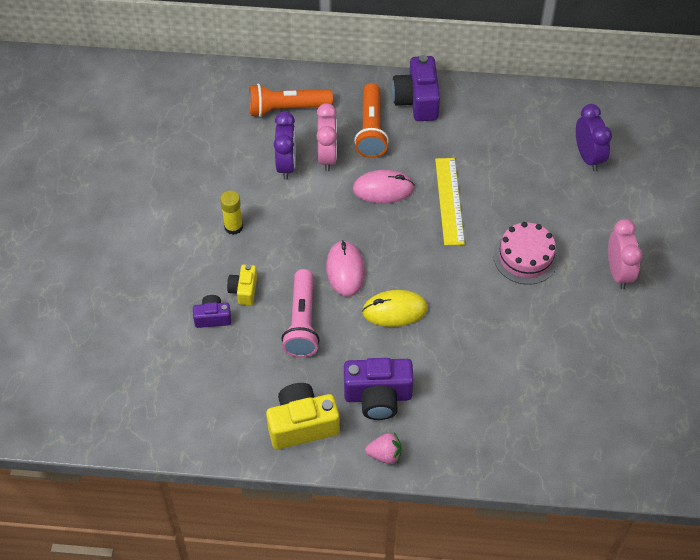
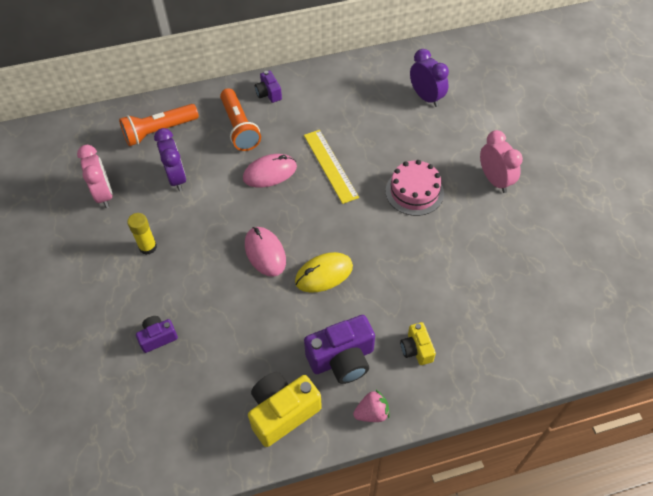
camera: 20 degrees left, 0 degrees up
(244, 290) = (178, 302): yellow camera -> yellow camera (416, 349)
(302, 322) = (244, 313): pink flashlight -> none
(327, 157) = (210, 160): pink clock -> pink clock (104, 194)
(417, 100) = (268, 93): purple camera -> purple camera, size x0.56

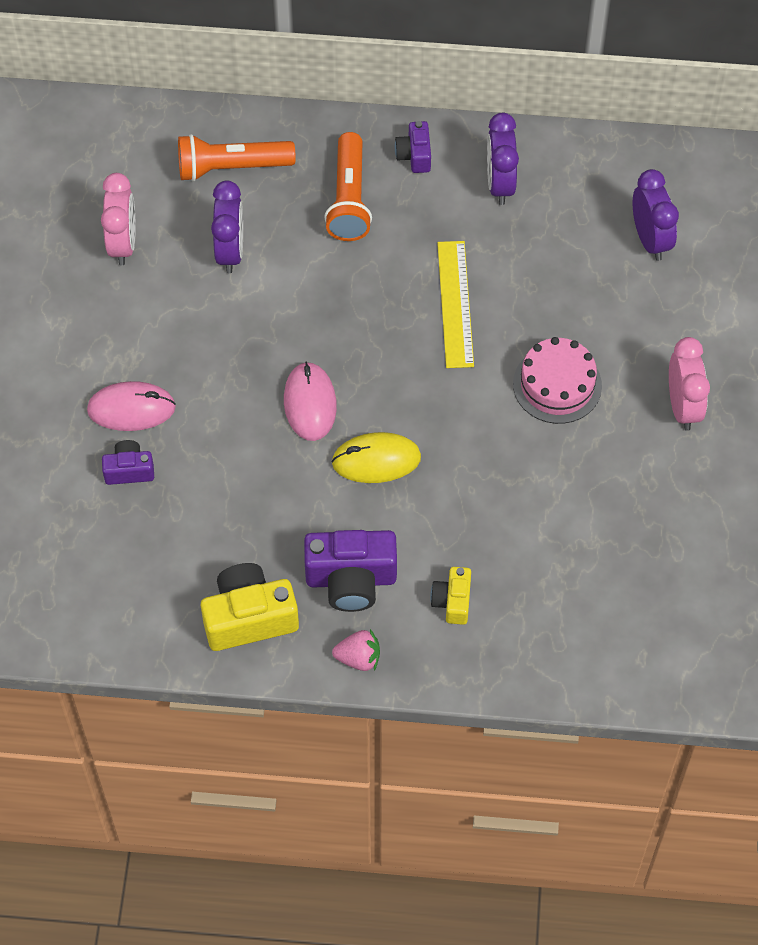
camera: 20 degrees right, 5 degrees up
(148, 247) = (157, 341): yellow glue stick -> none
(270, 173) = (364, 286): pink mouse -> pink mouse (131, 409)
(325, 94) = (500, 184): none -> purple clock

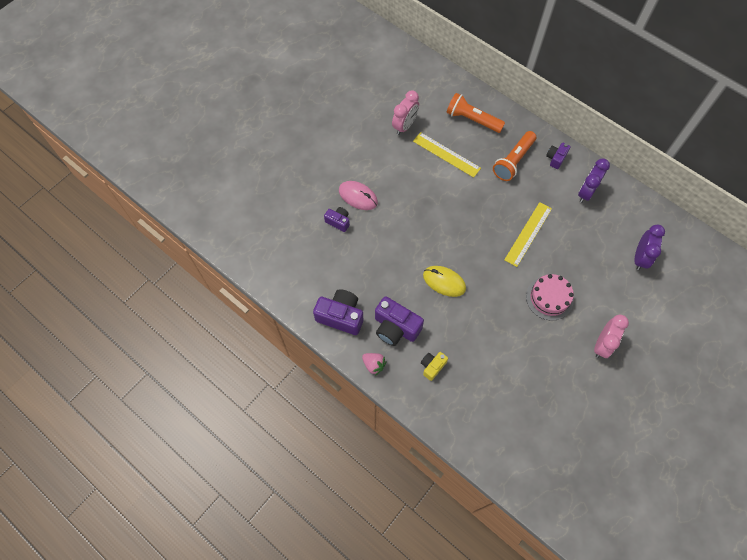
camera: 35 degrees right, 5 degrees up
(230, 251) = (446, 154): purple clock -> yellow ruler
(249, 618) = (341, 316): yellow camera -> purple camera
(310, 403) = (433, 239): pink mouse -> none

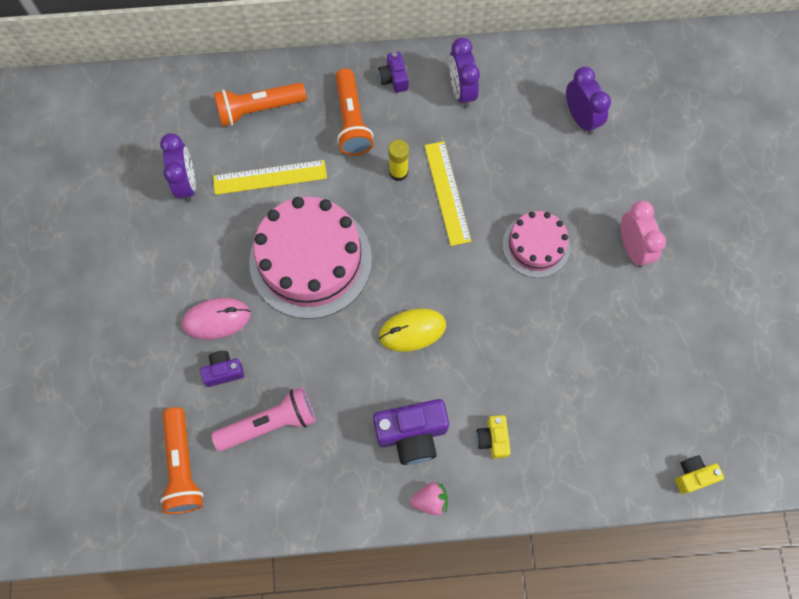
camera: 45 degrees left, 5 degrees up
(280, 246) = (183, 466): none -> orange flashlight
(335, 262) = (270, 423): none -> pink flashlight
(341, 316) = (339, 481): purple camera -> none
(404, 126) = (187, 183): pink clock -> purple clock
(427, 208) = (310, 260): none -> pink cake
(512, 204) = (398, 172): none -> yellow glue stick
(518, 482) = (693, 476): none -> yellow camera

